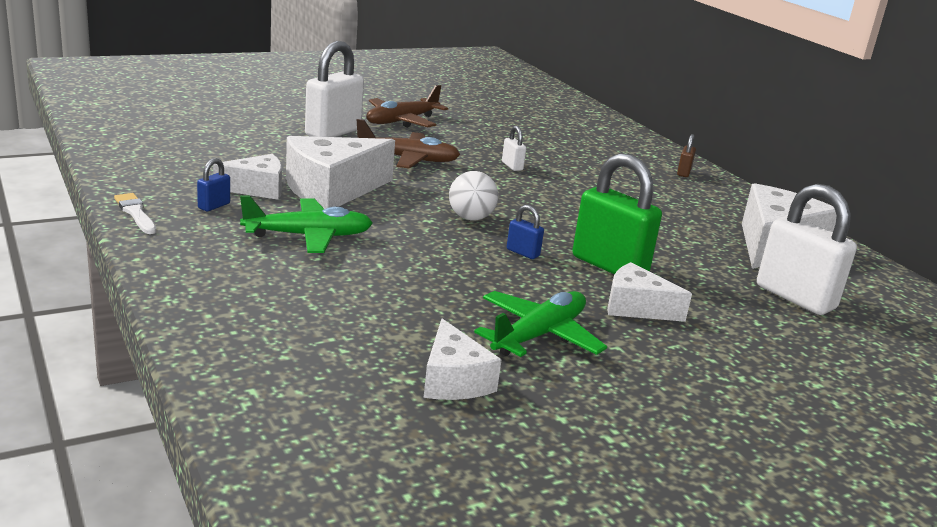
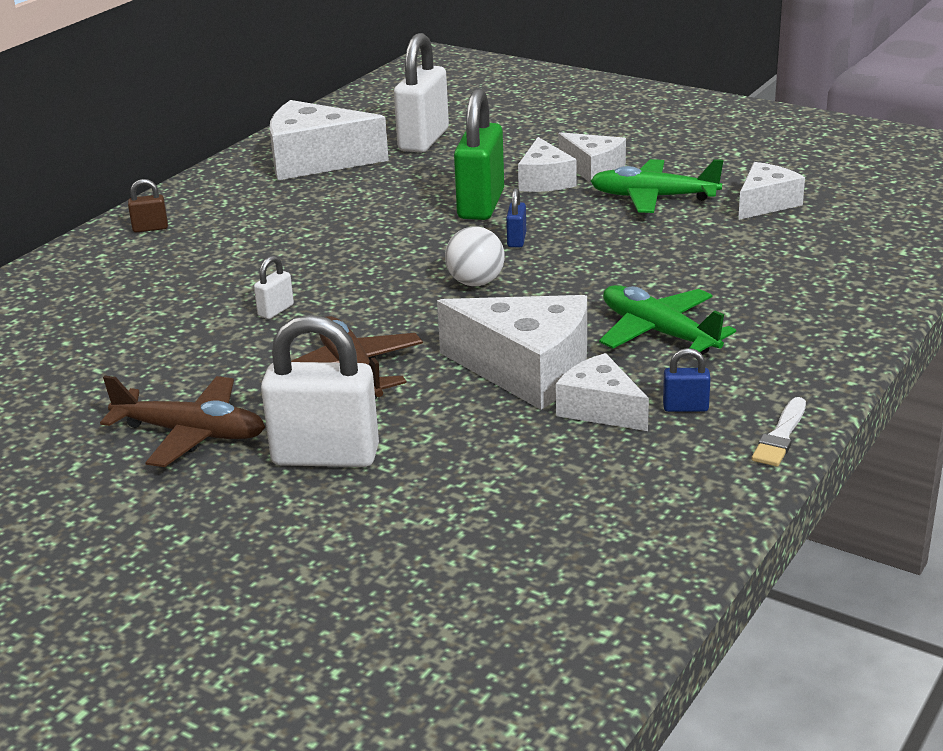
camera: 115 degrees left, 5 degrees up
(642, 338) = (593, 169): none -> white cheese

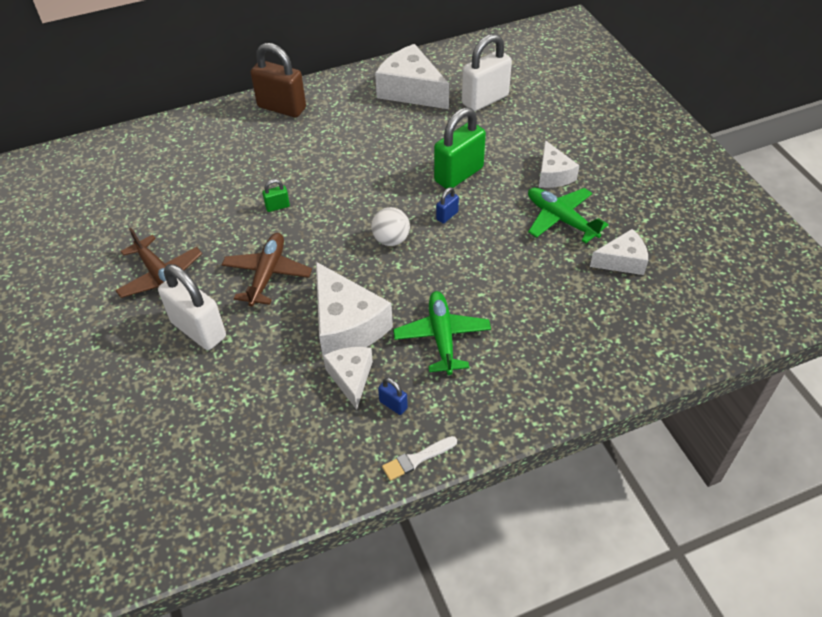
camera: 35 degrees right, 20 degrees up
(150, 228) = (282, 108): brown padlock -> brown padlock, size x2.27
(276, 310) = (277, 206): white padlock -> green padlock
(544, 181) = (514, 171): white cheese -> none

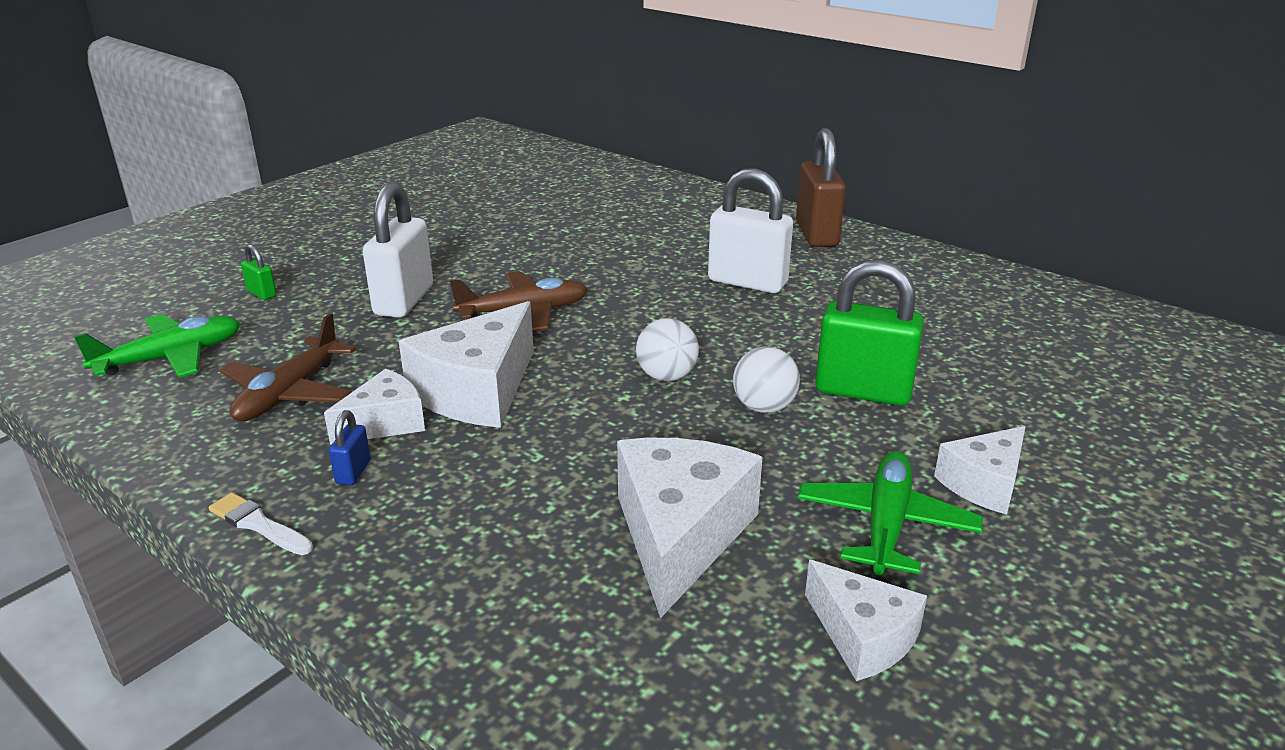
camera: 60 degrees right, 20 degrees down
(161, 277) = (469, 257): brown plane -> brown plane (289, 393)
(277, 206) = (644, 283): green padlock -> green padlock (262, 293)
(411, 90) = (982, 303): white cheese -> white cheese (680, 535)
(442, 336) = (511, 476): green plane -> green plane (171, 357)
(447, 216) = (764, 407): blue padlock -> white ball
(485, 100) = (1060, 365): white padlock -> white padlock (747, 282)

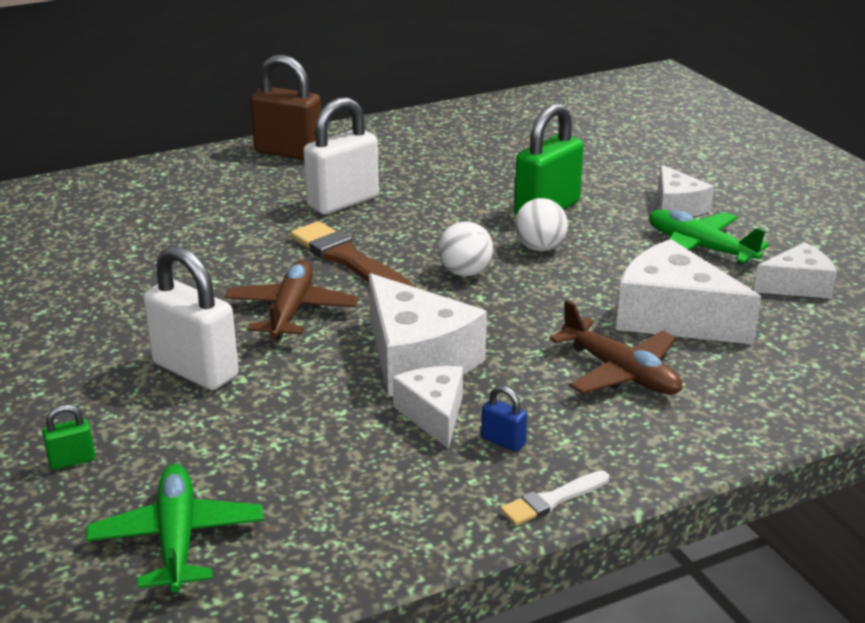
camera: 65 degrees left, 0 degrees up
(289, 393) = (333, 463): brown plane -> brown plane (620, 373)
(637, 313) = (348, 260): none -> brown brush

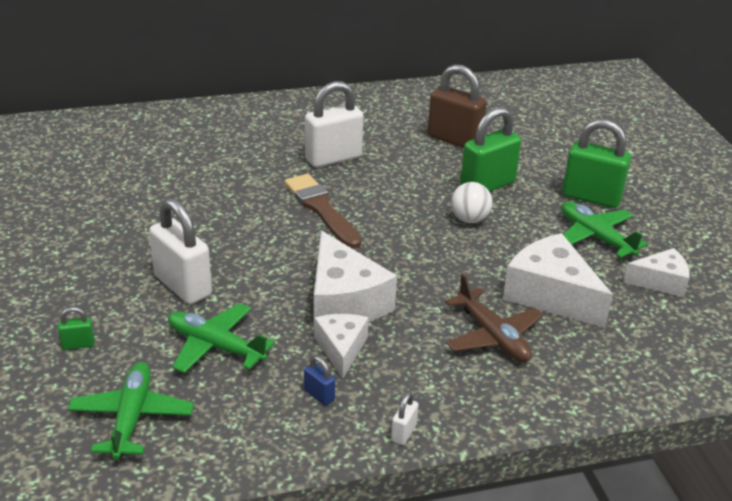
camera: 10 degrees right, 5 degrees up
(264, 435) = (215, 346): none -> green plane
(288, 152) = (306, 108): brown padlock -> brown padlock (454, 140)
(291, 310) = (266, 246): brown plane -> none
(465, 272) = (405, 233): white ball -> none
(503, 441) = (384, 379): blue padlock -> blue padlock (319, 395)
(552, 500) = (403, 433): white brush -> white padlock
(677, 207) = (591, 197): white cheese -> green padlock

